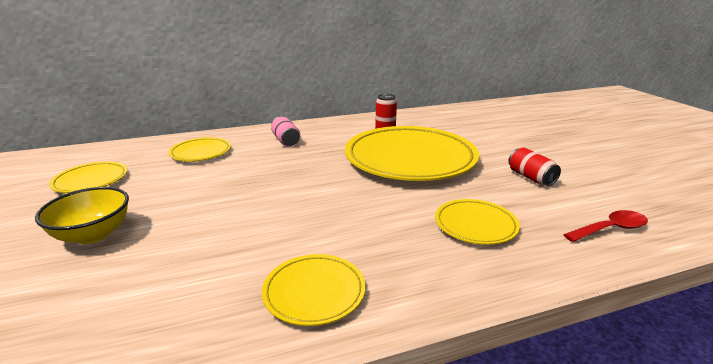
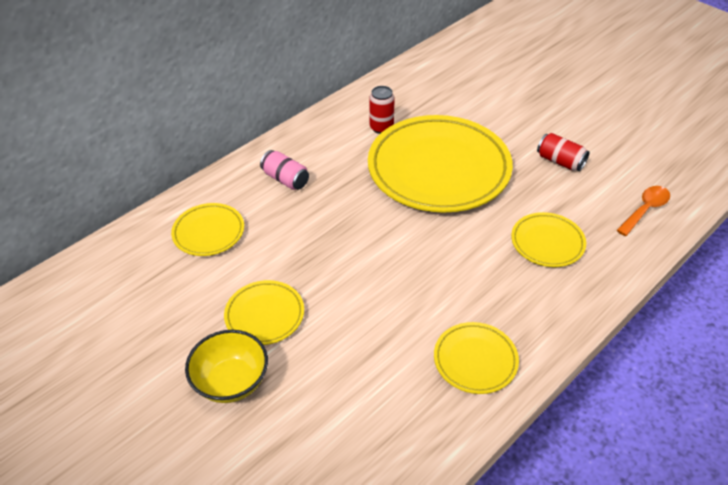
camera: 25 degrees left, 20 degrees up
(91, 181) = (135, 319): yellow plate -> yellow plate (265, 315)
(610, 229) = (645, 210): red spoon -> orange spoon

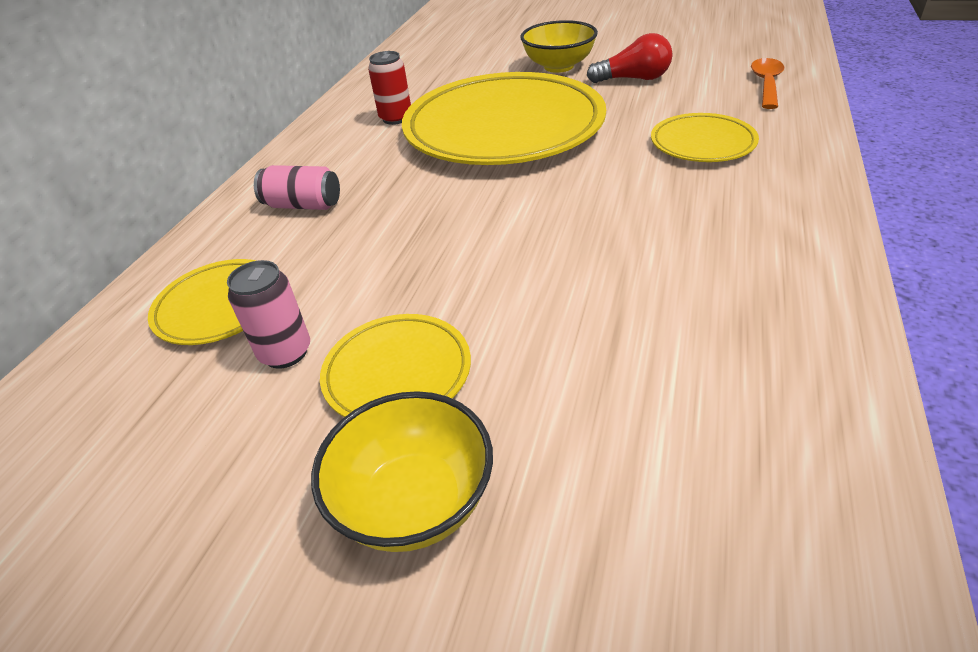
camera: 25 degrees left, 5 degrees down
(223, 277) = (285, 353): none -> pink can
(475, 360) = (761, 288): yellow plate -> none
(522, 124) = (559, 66): none -> yellow bowl
(560, 161) = (633, 79): red can -> red light bulb

